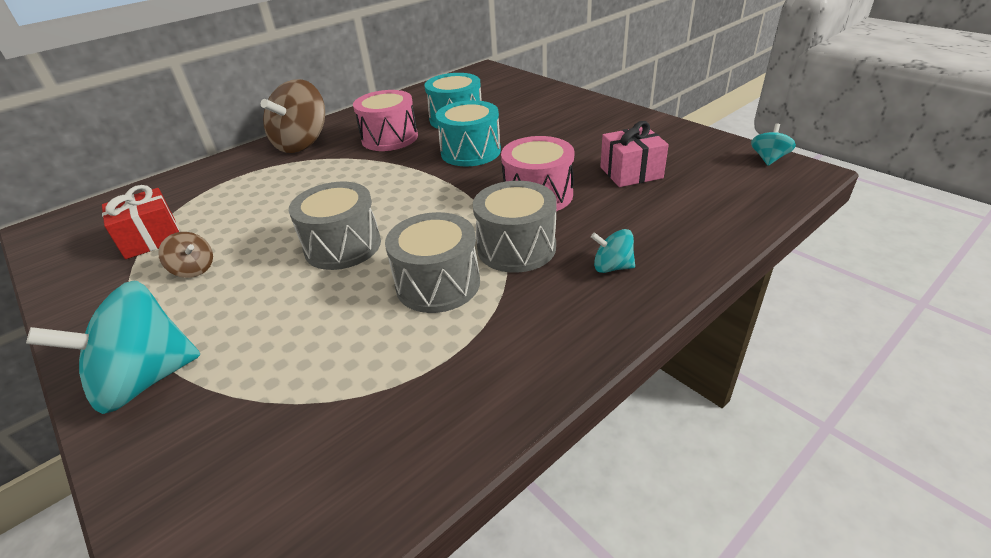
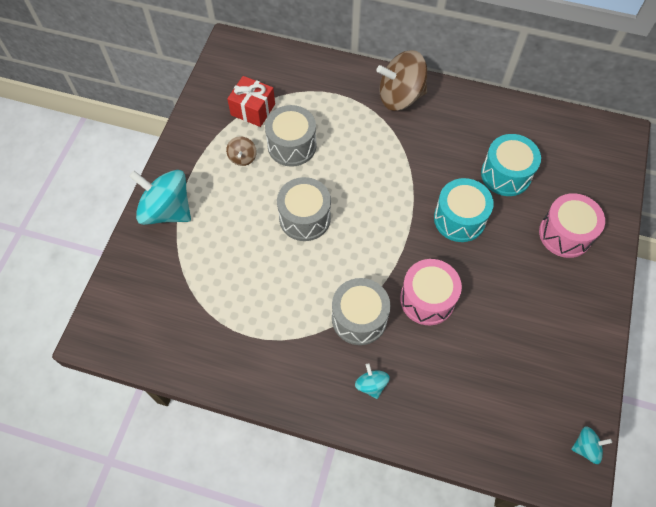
camera: 55 degrees right, 25 degrees up
(389, 138) = (444, 148): pink drum -> pink drum (565, 234)
(438, 284) = (301, 294): grey drum -> grey drum (292, 145)
(631, 172) = (498, 349): pink gift -> none

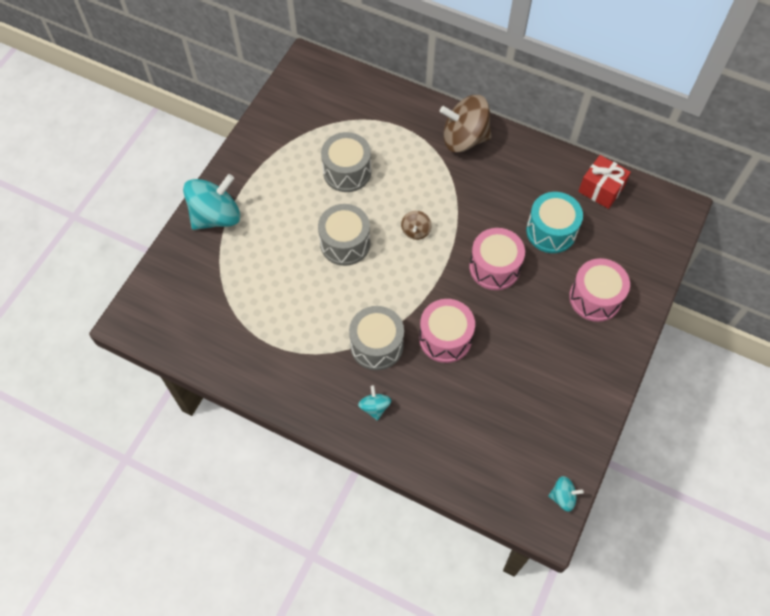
camera: 10 degrees right, 0 degrees up
(167, 210) = (216, 216): turquoise spinning top -> turquoise spinning top turned 105 degrees clockwise
(242, 157) = (297, 176): brown spinning top -> brown spinning top (416, 231)
(253, 109) = (316, 130): red gift -> red gift (601, 189)
(459, 219) = (494, 267): turquoise drum -> pink drum

